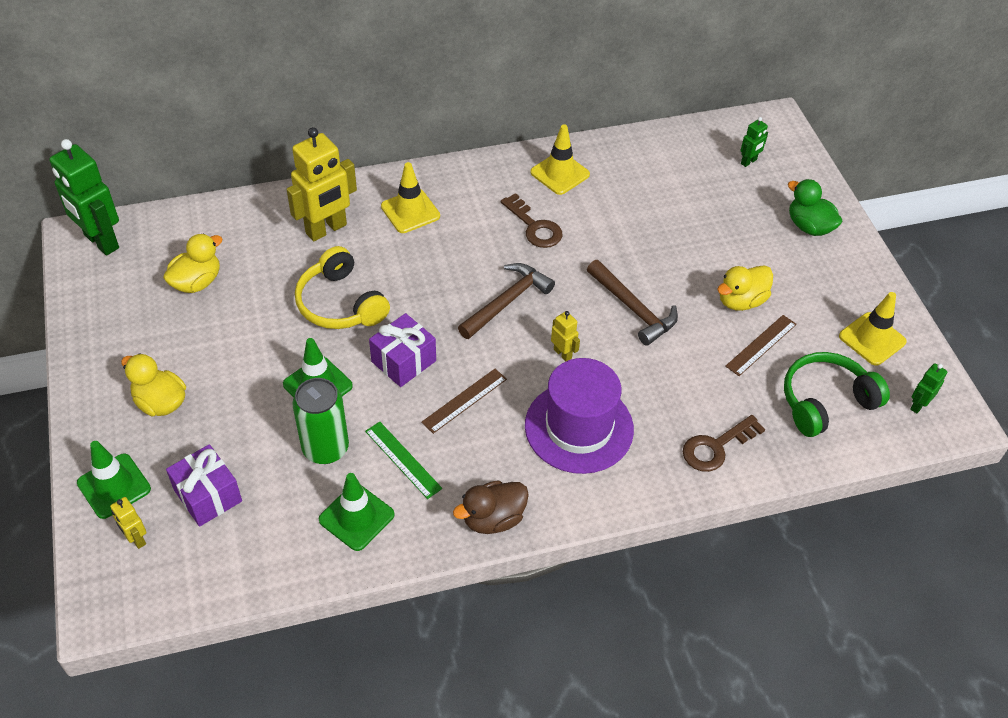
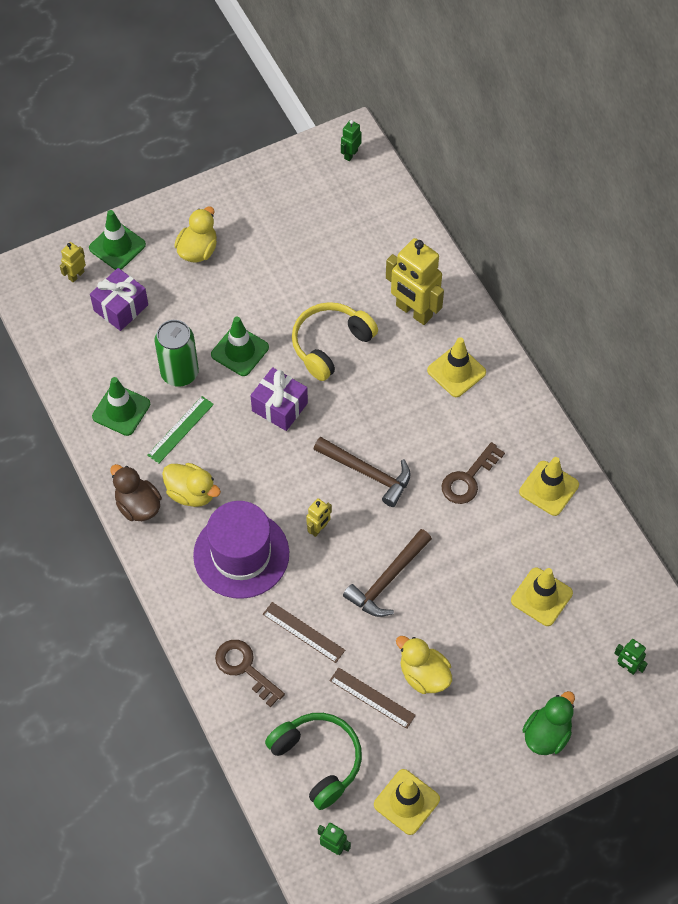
camera: 80 degrees right, 10 degrees up
(101, 242) = (350, 154): green robot -> green robot, size x0.47
(197, 282) = (325, 235): yellow duck -> yellow duck (191, 493)
(464, 400) = (249, 461): brown ruler -> brown ruler (303, 632)
(671, 201) = (541, 597): none -> yellow traffic cone

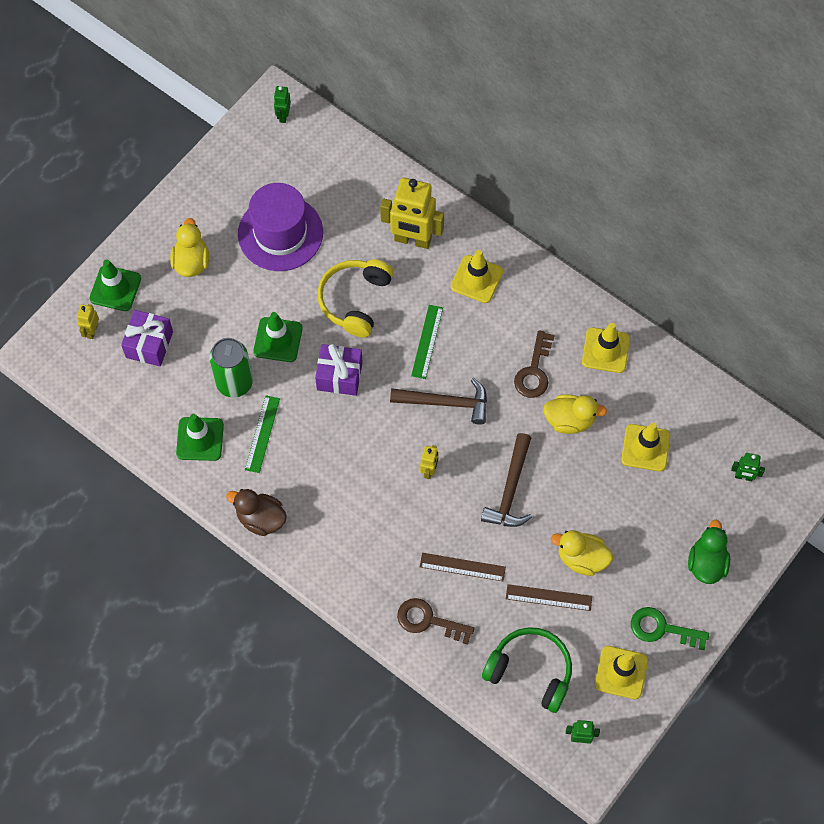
camera: 25 degrees left, 5 degrees up
(191, 493) = (302, 487): yellow duck -> yellow duck (569, 420)
(241, 554) = (374, 522): purple hat -> purple hat (280, 233)
(378, 409) = (427, 341): none -> green ruler
(469, 778) = (662, 629): none -> green key

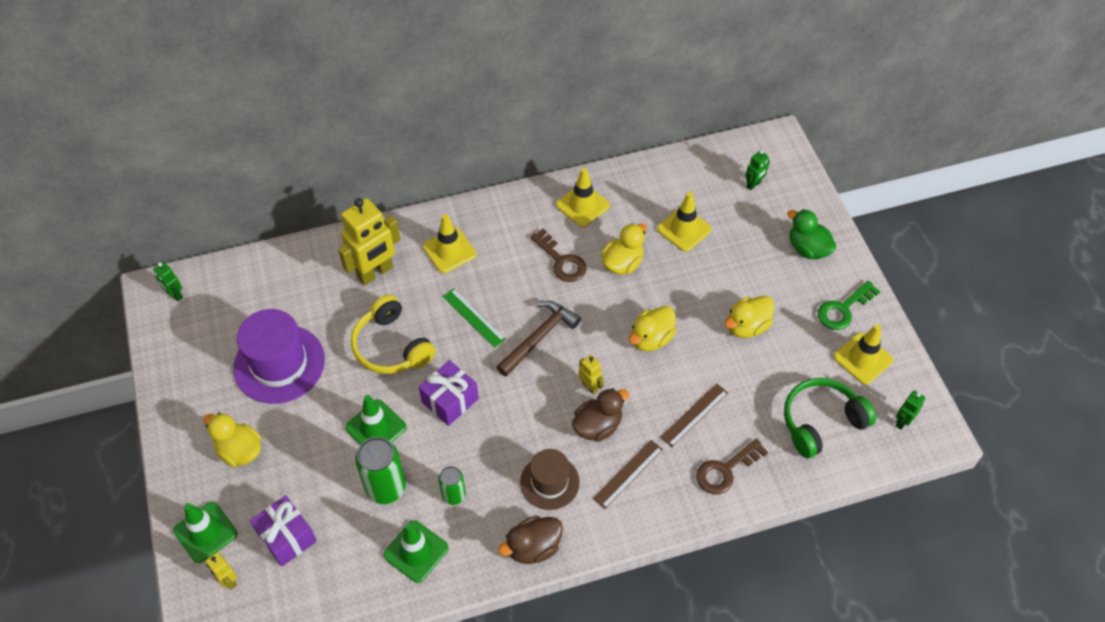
camera: 55 degrees left, 10 degrees down
(262, 434) = (453, 495): green ruler -> green can
(322, 495) = (549, 482): none -> brown hat
(397, 499) = (597, 426): none -> brown duck
(510, 489) = (651, 338): brown hammer -> yellow duck
(548, 597) = (764, 369): brown ruler -> brown ruler (628, 473)

